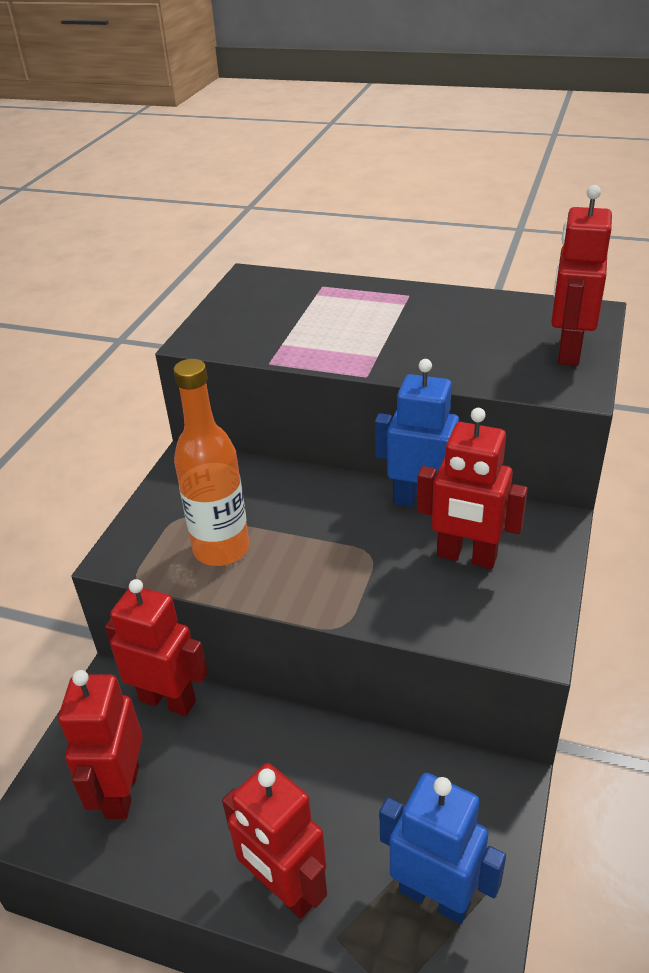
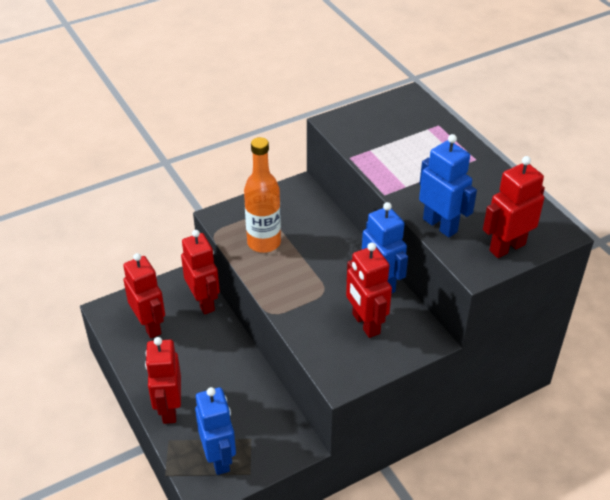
camera: 40 degrees right, 5 degrees up
(121, 791) = (150, 325): red robot -> red robot turned 105 degrees clockwise
(473, 370) = (440, 225): none -> blue robot

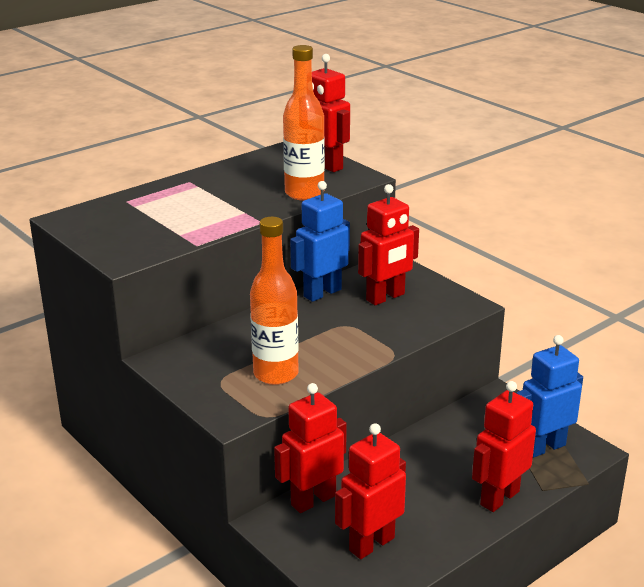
camera: 100 degrees left, 15 degrees down
(169, 409) = (499, 498): red robot -> red robot turned 150 degrees clockwise
(440, 225) = (304, 193): blue robot -> orange bottle

